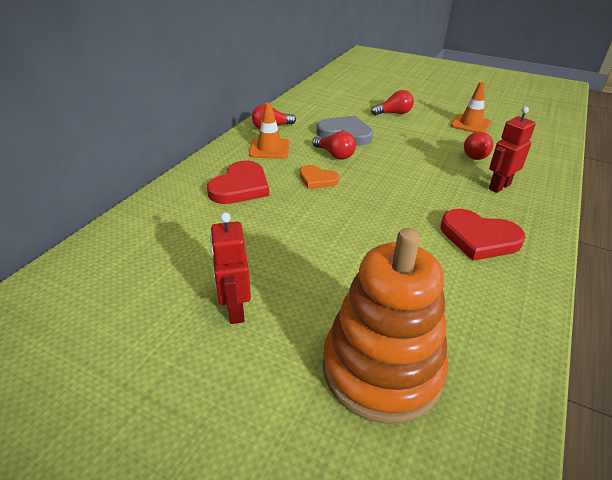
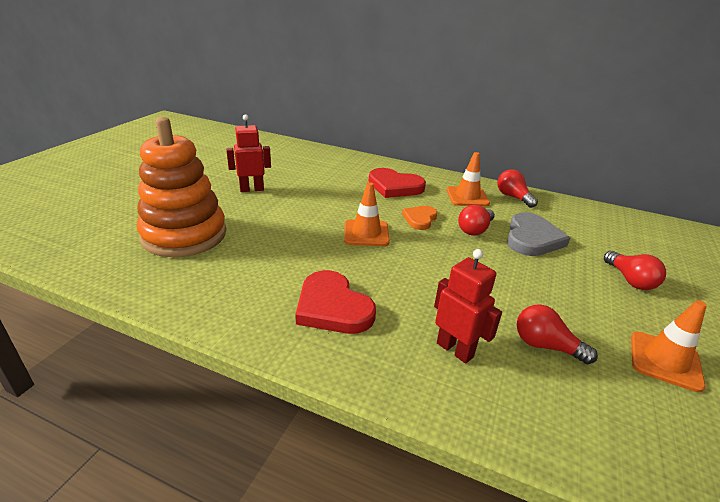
camera: 85 degrees right, 5 degrees down
(351, 213) = (366, 233): none -> orange traffic cone
(479, 238) = (332, 307): red heart -> red heart turned 60 degrees counterclockwise

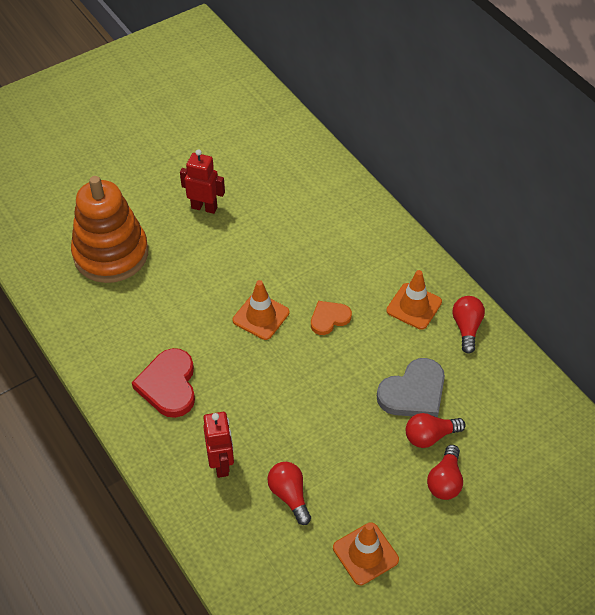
camera: 35 degrees right, 20 degrees up
(394, 186) = (350, 258): red heart -> none
(475, 230) = (368, 356): red light bulb -> red light bulb (430, 436)

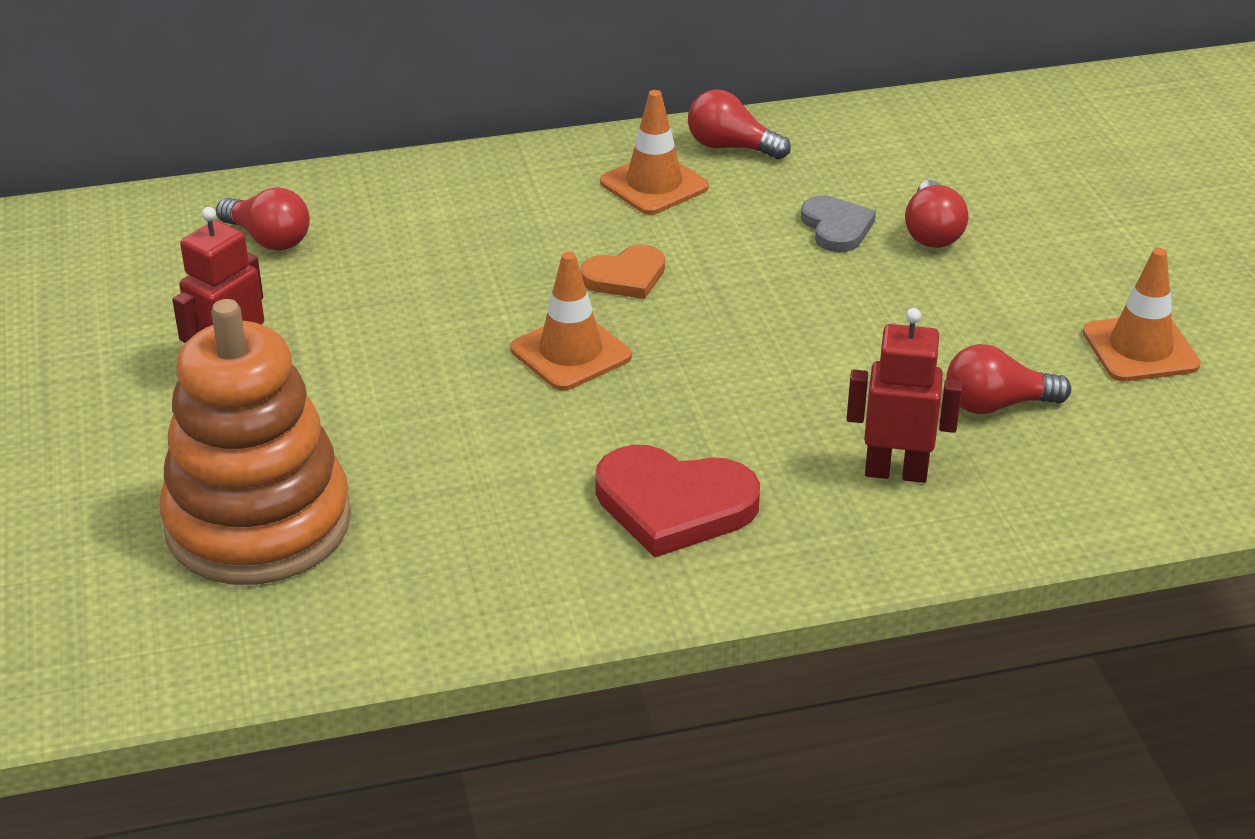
camera: 70 degrees left, 15 degrees down
(329, 318) = (625, 277): orange heart -> orange heart turned 105 degrees counterclockwise
(413, 392) = (836, 227): grey heart -> grey heart, size x0.62
(445, 481) = (1025, 239): red light bulb -> red light bulb (268, 239)

